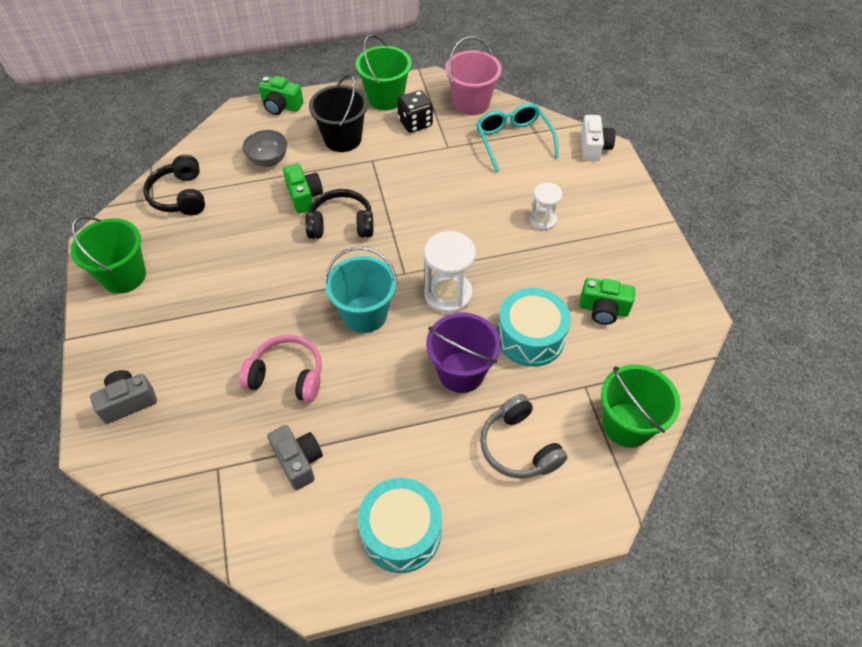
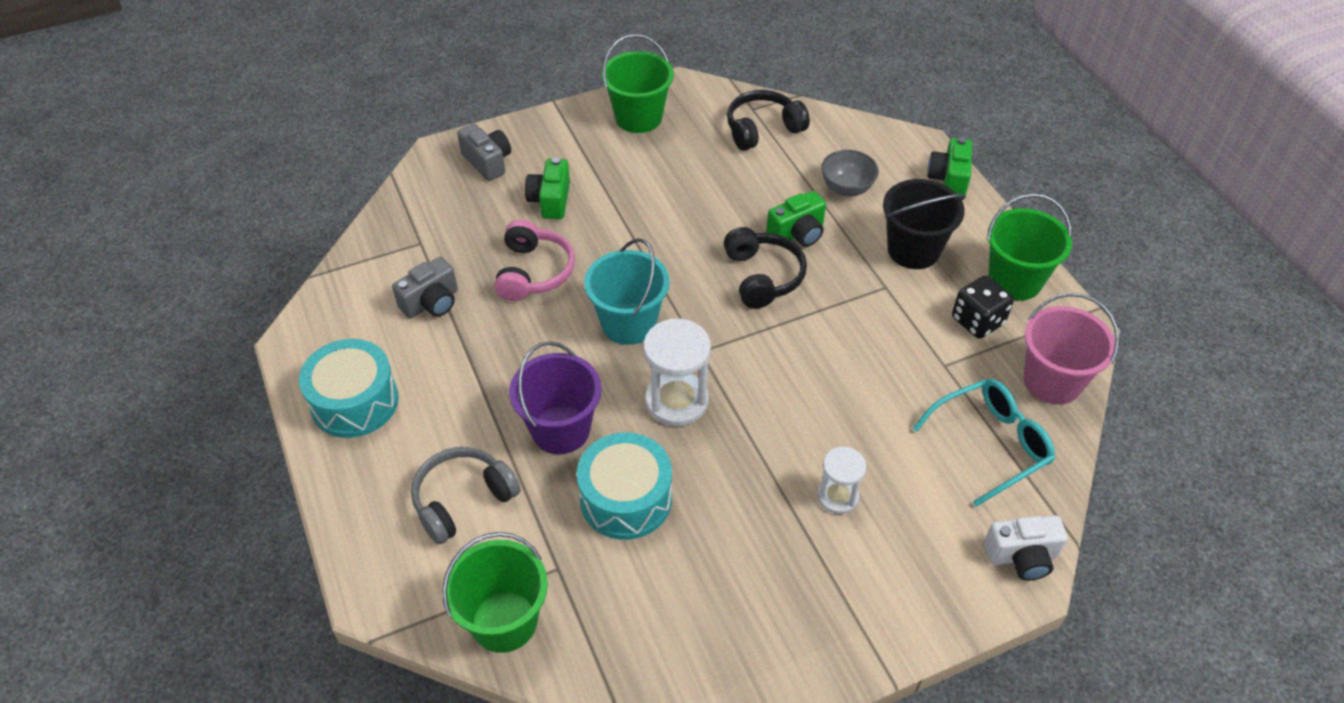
camera: 80 degrees right, 5 degrees down
(603, 309) = (689, 585): green camera -> green camera (550, 200)

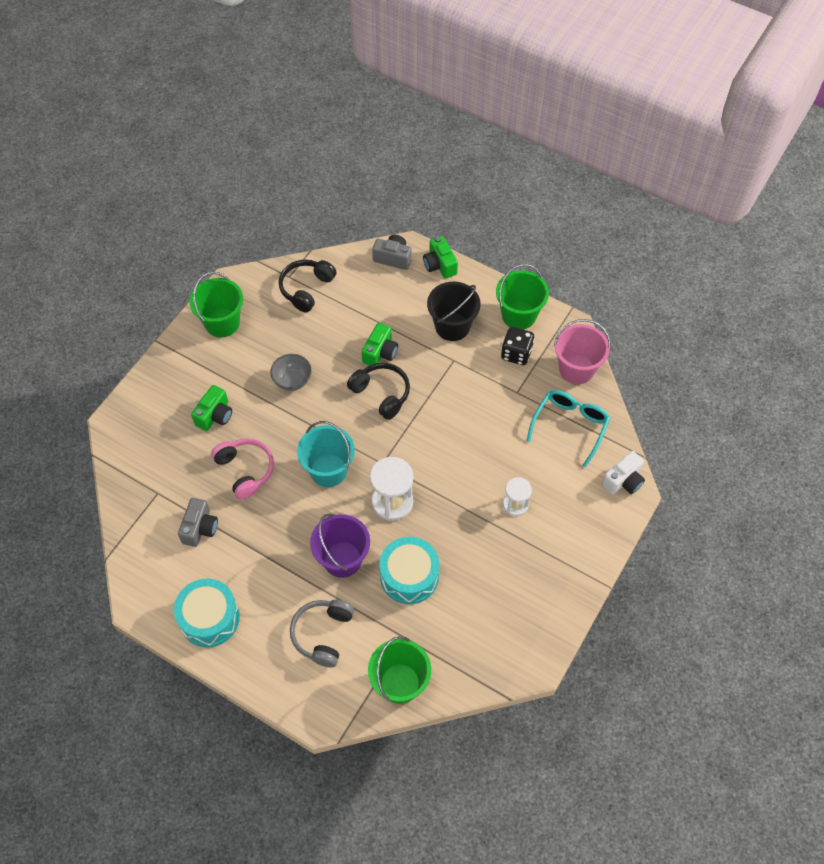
camera: 35 degrees left, 10 degrees up
(488, 162) = (151, 411): grey camera -> grey camera (393, 258)
(550, 200) = (215, 415): green camera -> green camera turned 120 degrees counterclockwise
(846, 188) = (386, 305): grey bowl -> grey bowl (292, 381)

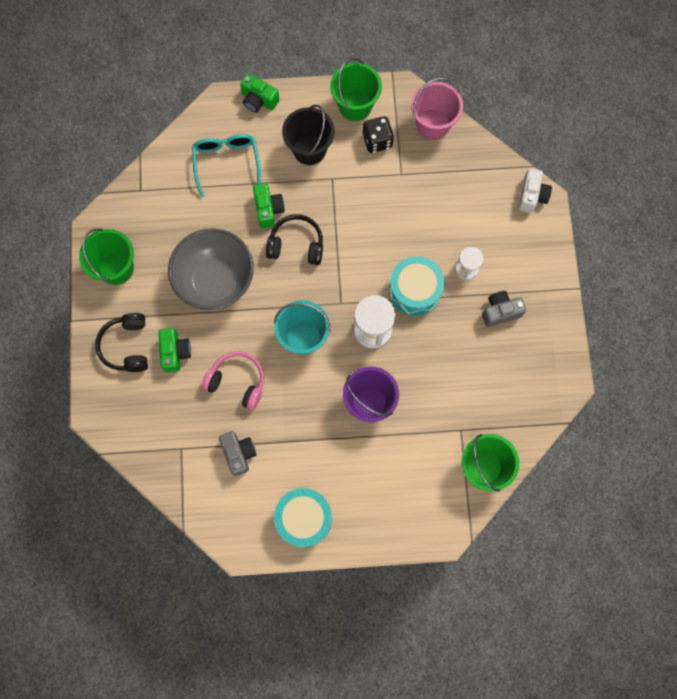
camera: 35 degrees left, 15 degrees up
(292, 381) = (216, 281): grey bowl -> grey bowl, size x2.07
(306, 289) = (164, 192): black headphones -> black headphones (127, 346)
(322, 634) = (399, 470): grey headphones -> none
(393, 258) = (215, 118): grey camera -> grey camera (500, 312)
(409, 576) = (429, 380): turquoise drum -> turquoise drum (415, 290)
(570, 426) = (461, 176): turquoise glasses -> turquoise glasses (227, 162)

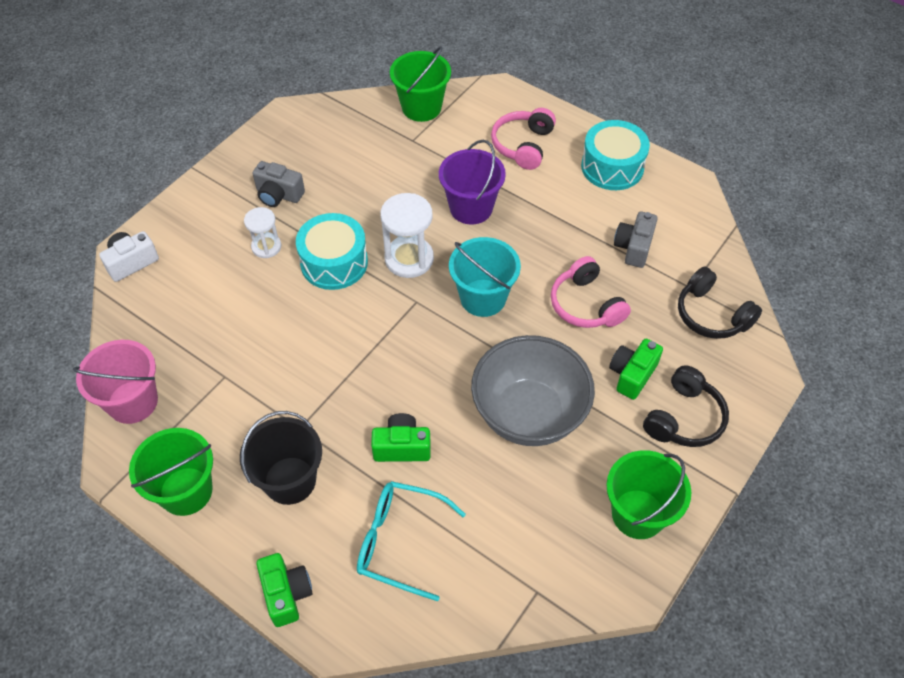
camera: 140 degrees left, 20 degrees down
(227, 162) = (399, 541): turquoise glasses -> turquoise glasses turned 75 degrees clockwise
(268, 210) = (402, 447): green camera -> green camera turned 60 degrees clockwise
(296, 245) = (407, 387): black headphones -> black headphones (711, 315)
(377, 141) = (208, 430): black dice -> none
(381, 488) = (523, 145): none -> pink headphones

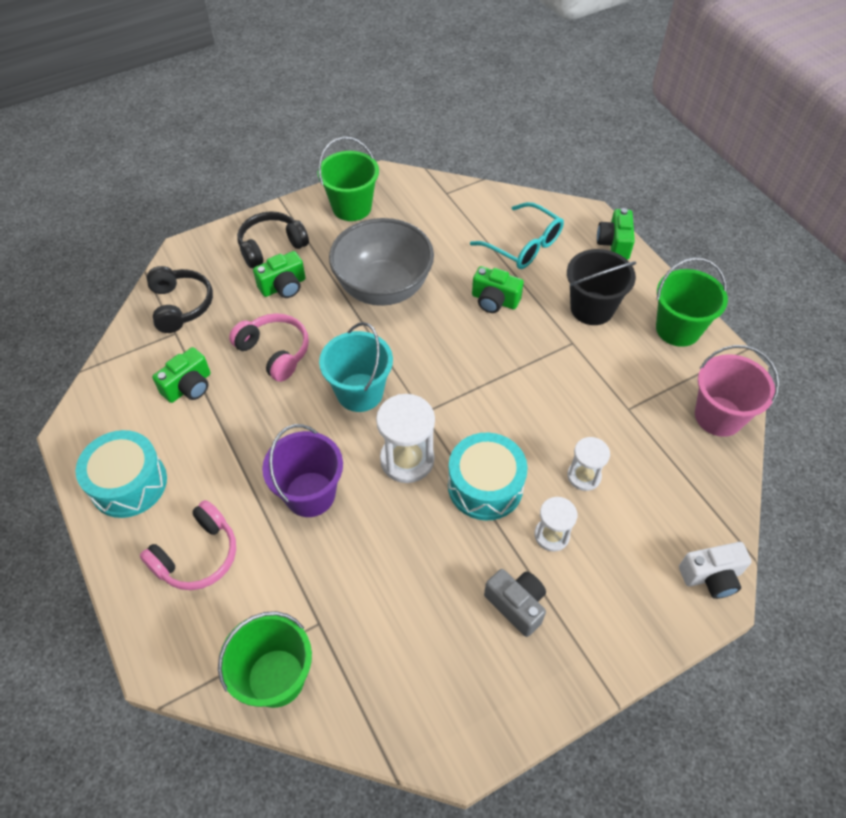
camera: 155 degrees left, 0 degrees up
(252, 300) = (584, 476): none -> white hourglass
(586, 305) = (275, 352): pink headphones -> pink headphones turned 45 degrees counterclockwise
(633, 247) = (189, 386): grey camera -> green camera

